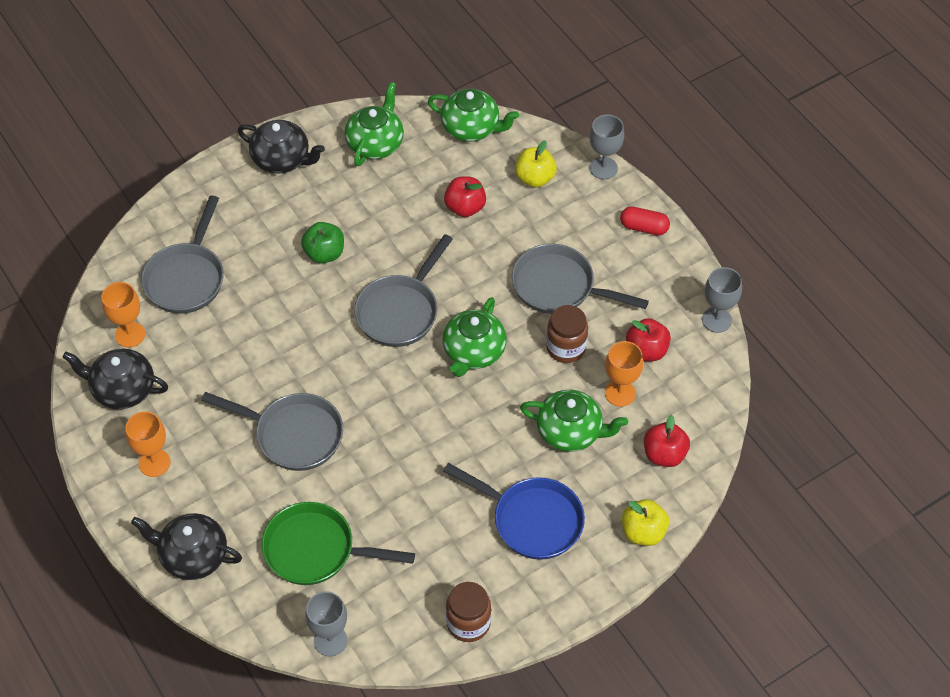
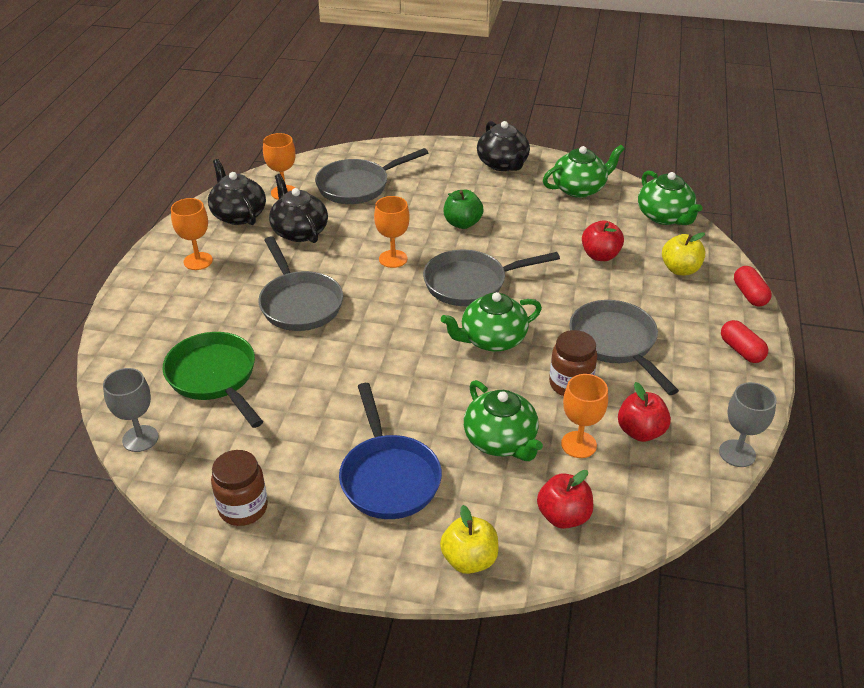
camera: 45 degrees right, 15 degrees down
(193, 556) = (141, 324): black teapot -> black teapot (299, 231)
(312, 334) = (393, 259): none -> orange goblet
(603, 168) = (749, 295): grey goblet -> red capsule

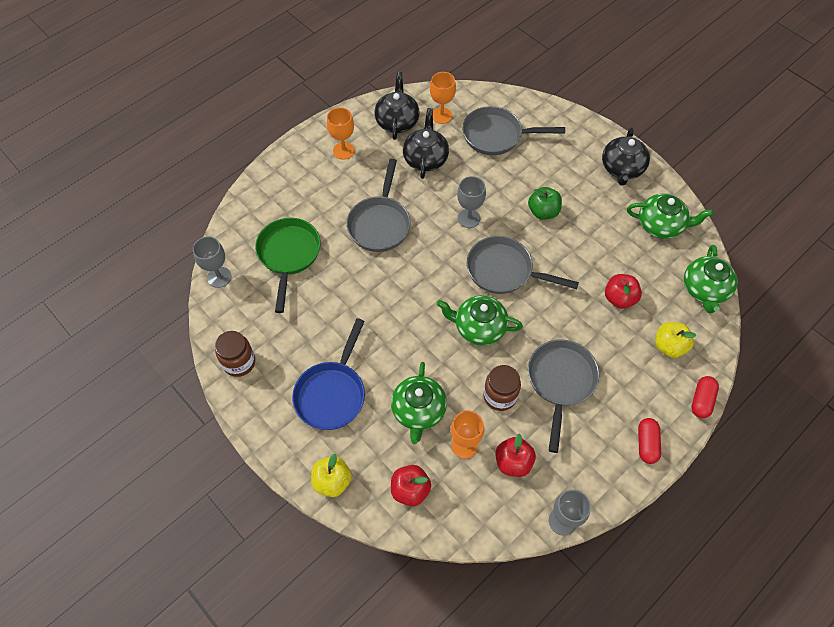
camera: 35 degrees right, 20 degrees up
(393, 259) = (469, 218): orange goblet -> grey goblet

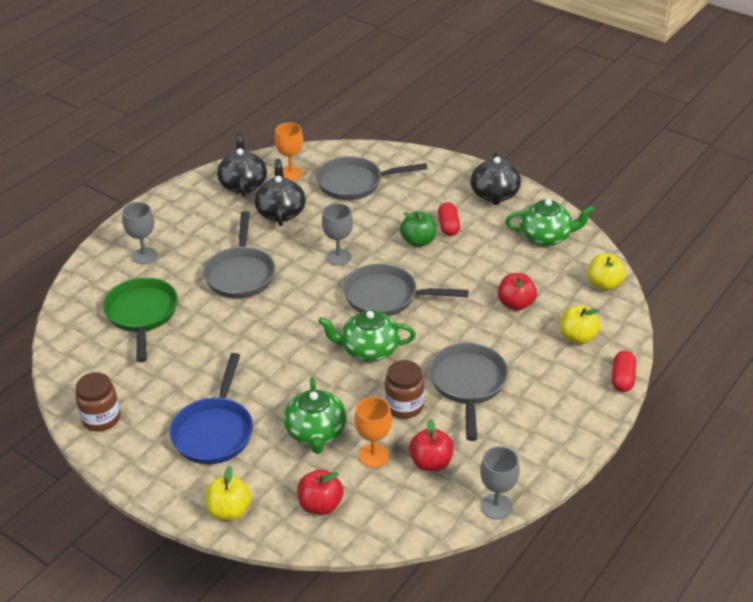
camera: 10 degrees left, 20 degrees down
(219, 277) = (65, 345): grey goblet -> grey goblet (144, 256)
(343, 151) = (188, 216): orange goblet -> none
(646, 444) = (572, 425): red capsule -> red capsule (448, 226)
(704, 289) = (604, 284): green teapot -> yellow apple

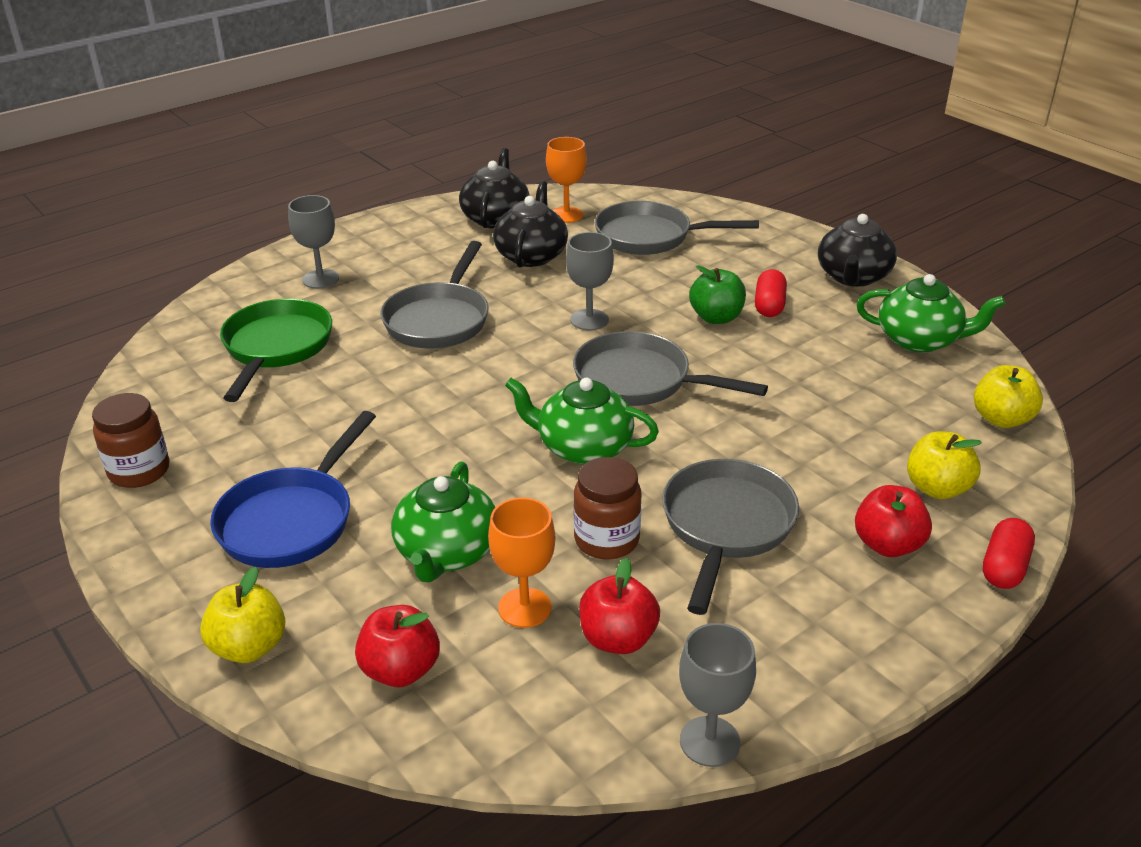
camera: 15 degrees right, 5 degrees down
(515, 304) = (843, 423): red apple -> red apple (887, 545)

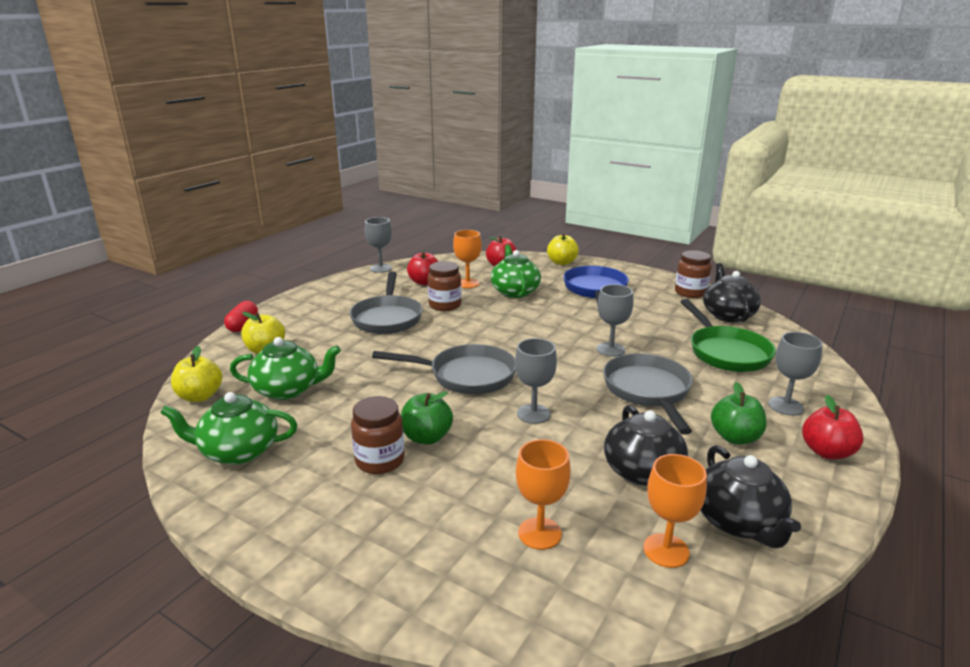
camera: 160 degrees right, 10 degrees down
(415, 264) = (735, 437): none -> green apple
(417, 382) = (610, 349): none -> grey goblet
(583, 447) = (480, 335): green teapot -> green teapot (288, 390)
(650, 237) = (539, 533): grey pan -> orange goblet
(769, 305) = (380, 461): red capsule -> brown jar
(853, 277) = (288, 520): black teapot -> black teapot (727, 315)
(887, 545) = (302, 324): red apple -> red apple (826, 452)

